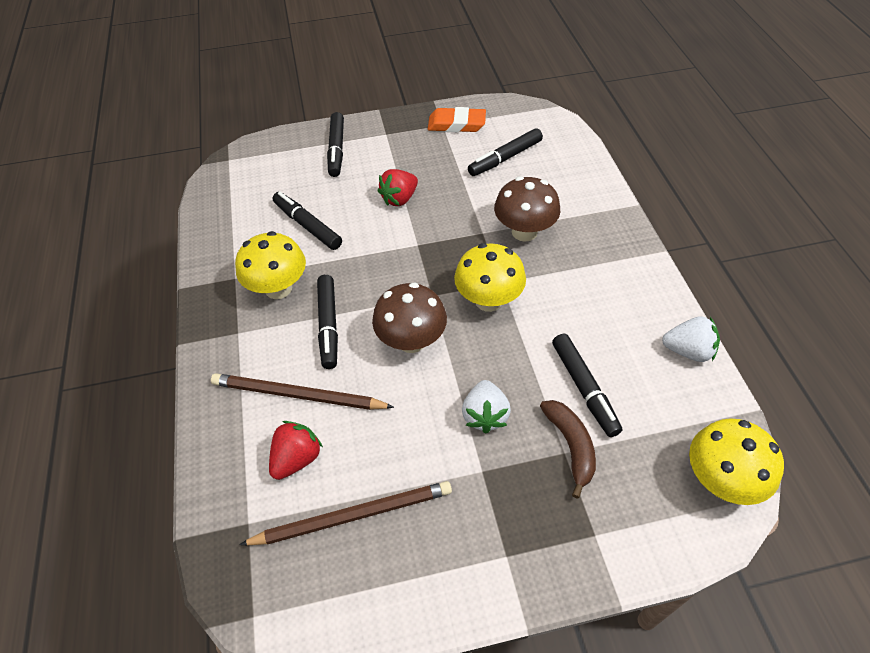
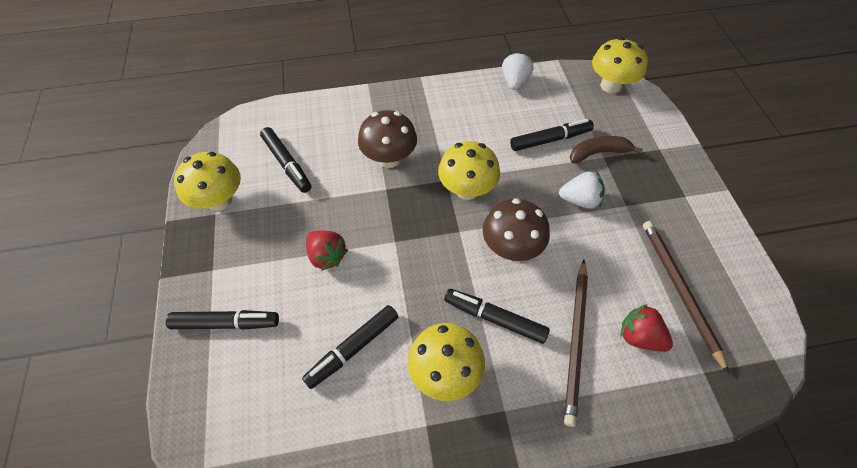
camera: 90 degrees left, 5 degrees up
(328, 325) = (495, 318): black marker -> black marker turned 150 degrees counterclockwise
(456, 124) = (219, 200): orange eraser -> yellow mushroom

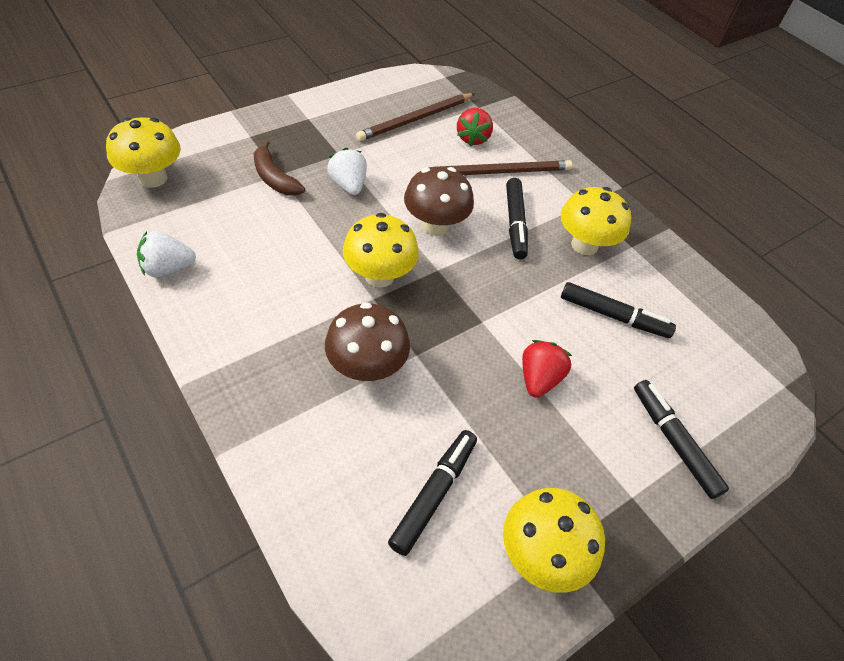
camera: 120 degrees left, 5 degrees down
(550, 140) = (269, 218): black marker -> none

